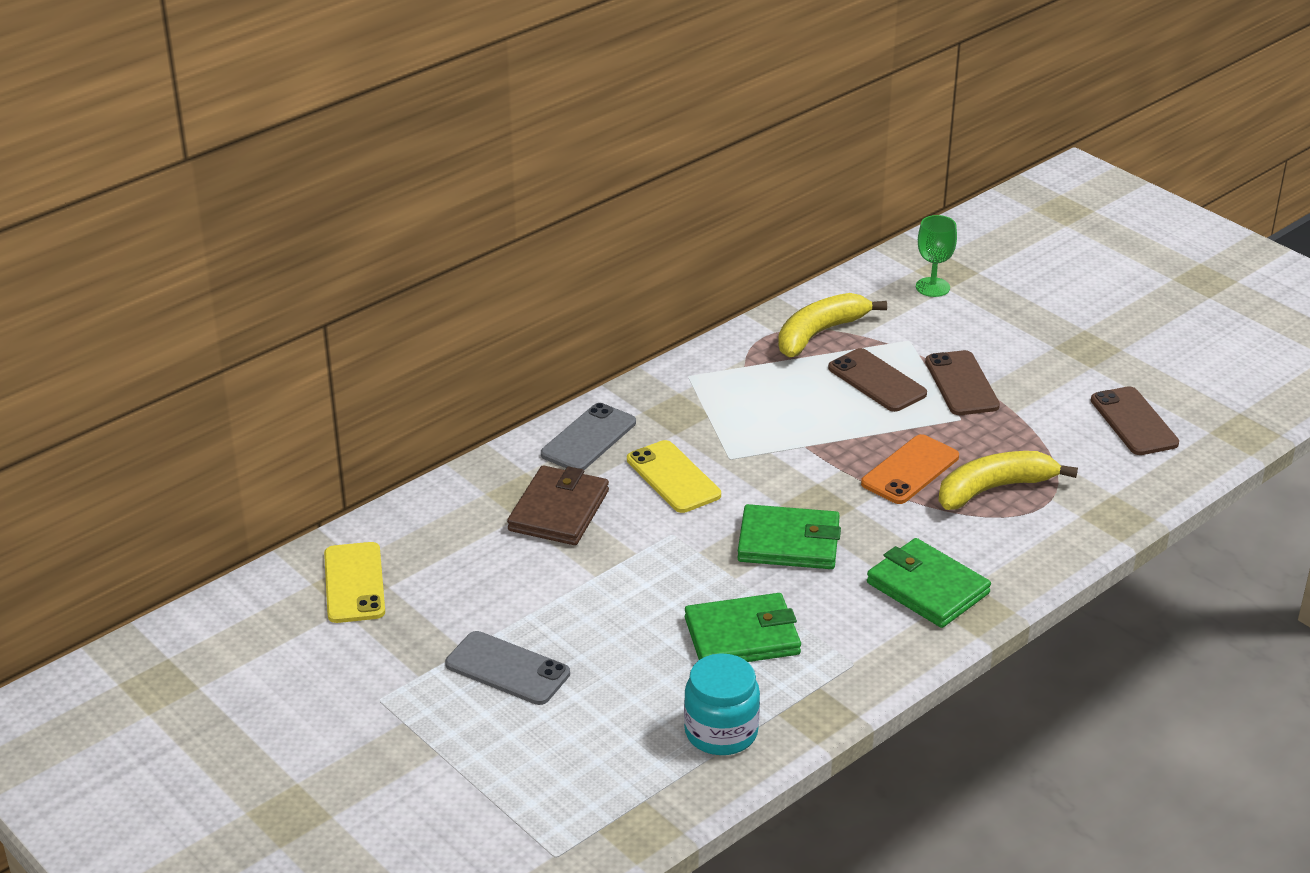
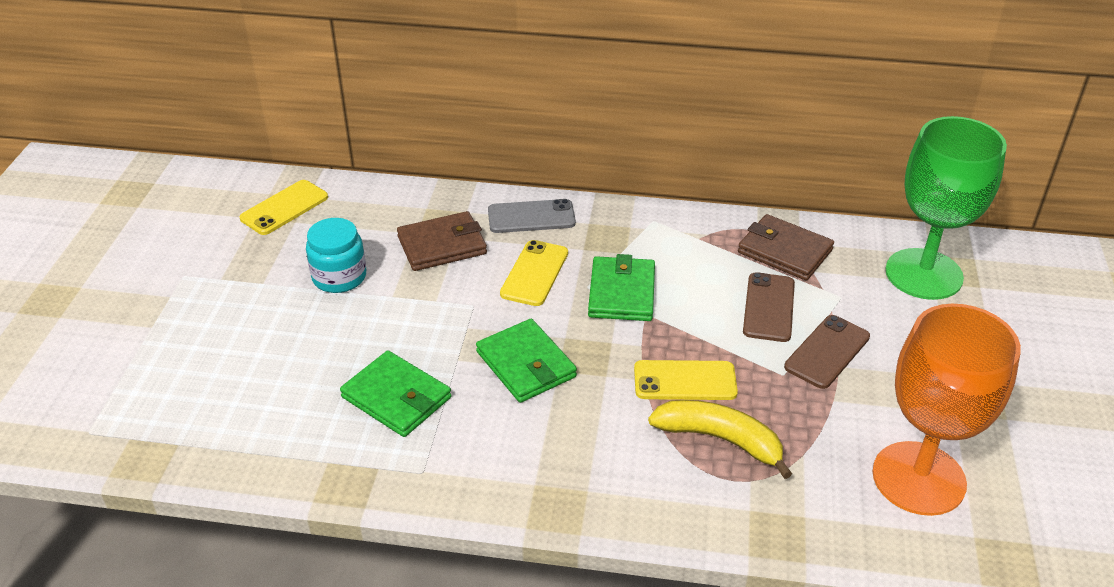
camera: 50 degrees right, 5 degrees up
(507, 669) = (259, 310): grey phone -> none
(721, 732) = (281, 443): turquoise jar -> turquoise jar (339, 277)
(819, 333) = (785, 251): yellow banana -> brown wallet
(910, 470) = (685, 381): orange phone -> yellow phone
(927, 588) = (554, 466): green wallet -> green wallet (622, 293)
(932, 287) = (923, 274): green goblet -> green goblet, size x2.28
(1134, 422) = (918, 478): brown phone -> orange goblet

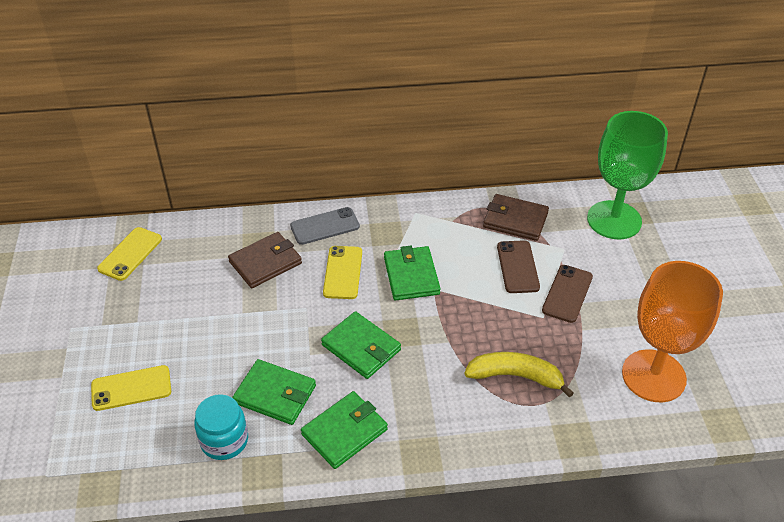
camera: 15 degrees left, 5 degrees up
(339, 277) = (195, 304): turquoise jar -> turquoise jar (224, 440)
(467, 460) = (344, 432): none -> green wallet
(685, 381) = (477, 336): yellow phone -> yellow phone (131, 388)

